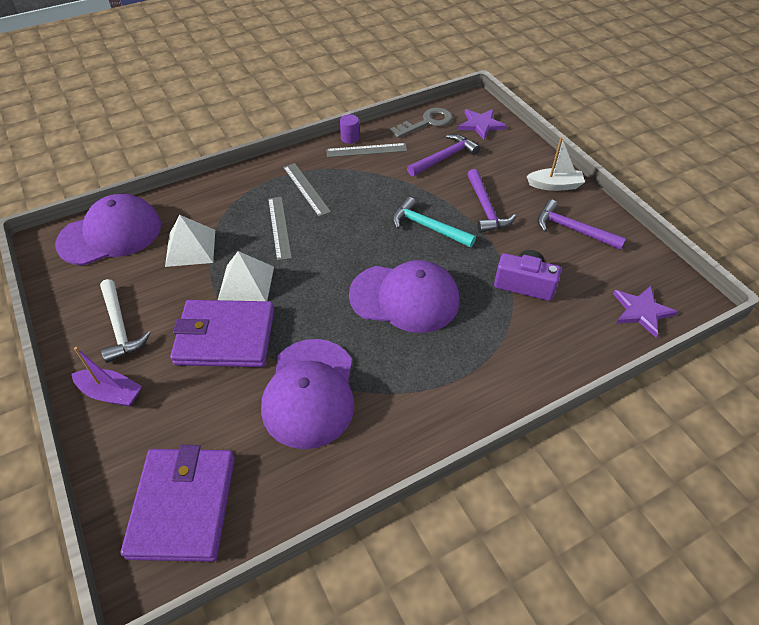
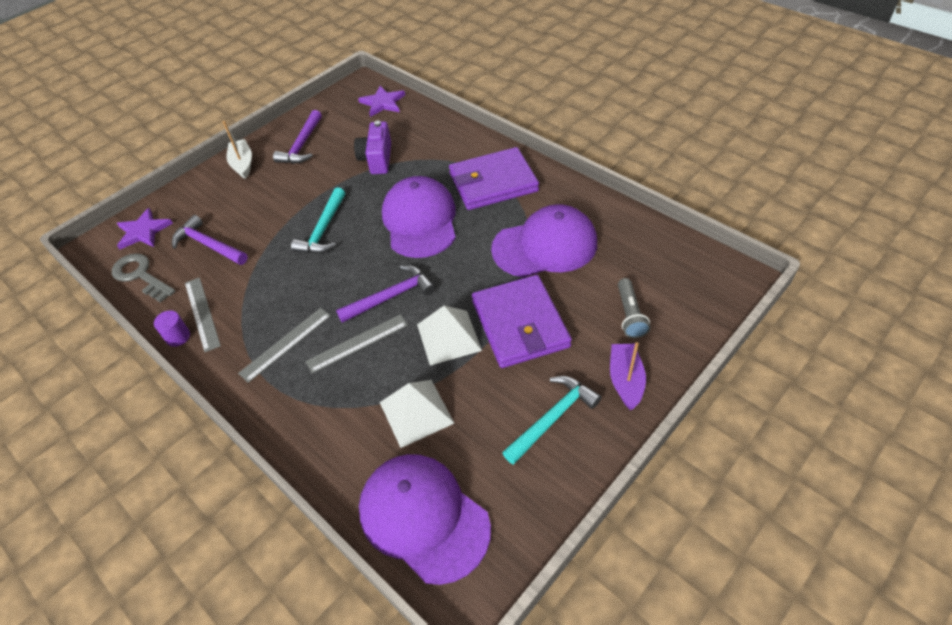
camera: 105 degrees left, 0 degrees up
(120, 327) = (553, 418): white hammer -> turquoise hammer
(173, 431) = (629, 315): none -> grey flashlight
(183, 506) = (680, 279): purple wallet -> purple wallet (493, 182)
(485, 208) = (286, 199): purple hammer -> purple hammer (391, 296)

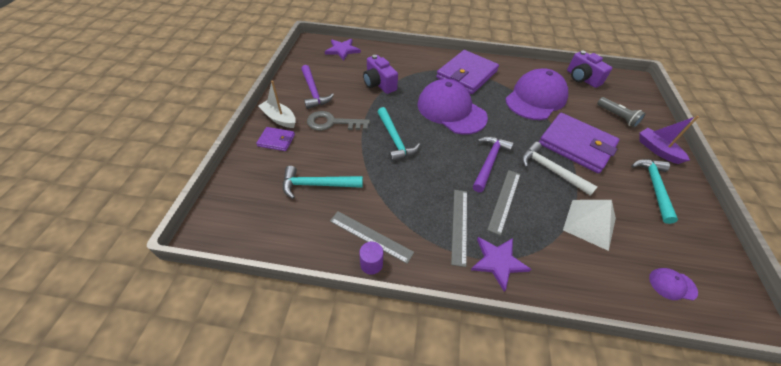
camera: 40 degrees left, 0 degrees up
(140, 276) = (281, 234): grey key -> grey key (332, 123)
(143, 231) = (244, 198): purple star -> purple star (498, 262)
(208, 245) = (317, 185): purple hammer -> turquoise hammer
(218, 186) = (276, 140): none -> purple wallet
(423, 517) = (672, 285): purple cap -> purple cap, size x0.41
(449, 337) = (550, 170): white pyramid -> white hammer
(651, 244) = (582, 78): none -> purple camera

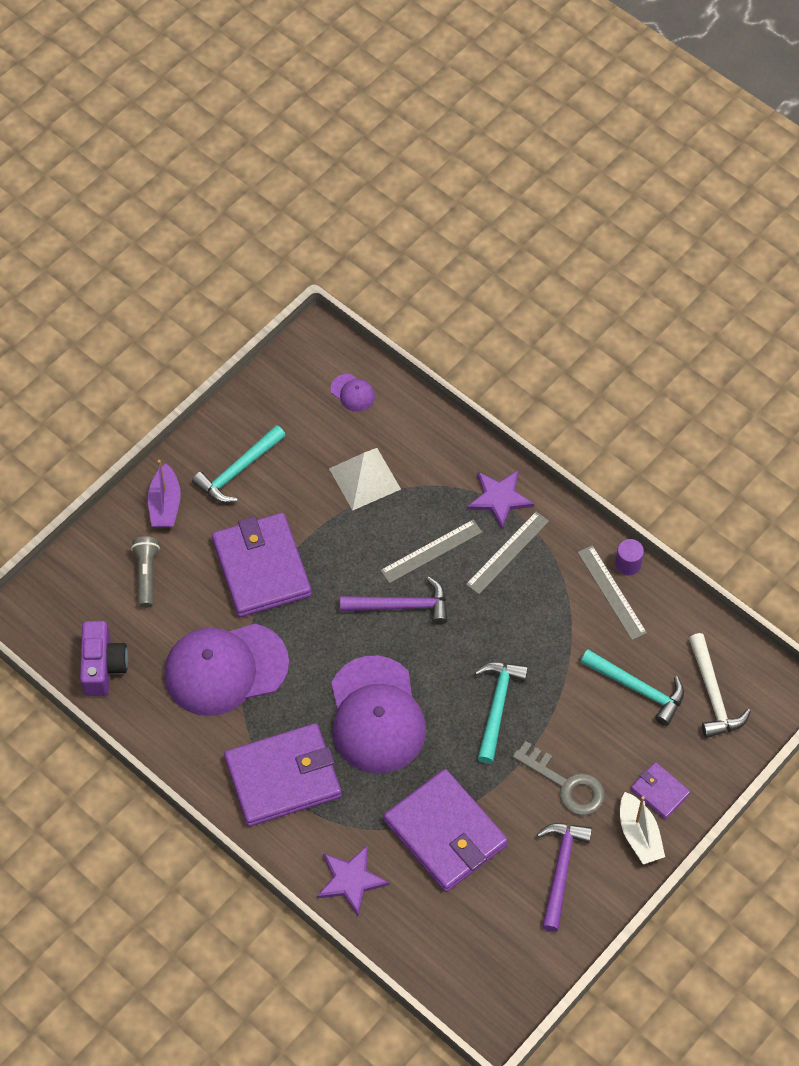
camera: 145 degrees left, 10 degrees up
(342, 50) = (452, 964): purple star -> purple star (351, 880)
(379, 84) = (445, 833): purple camera -> purple wallet
(489, 162) = (401, 606): purple hammer -> purple hammer turned 150 degrees counterclockwise
(550, 170) = (336, 555): white hammer -> white hammer (713, 695)

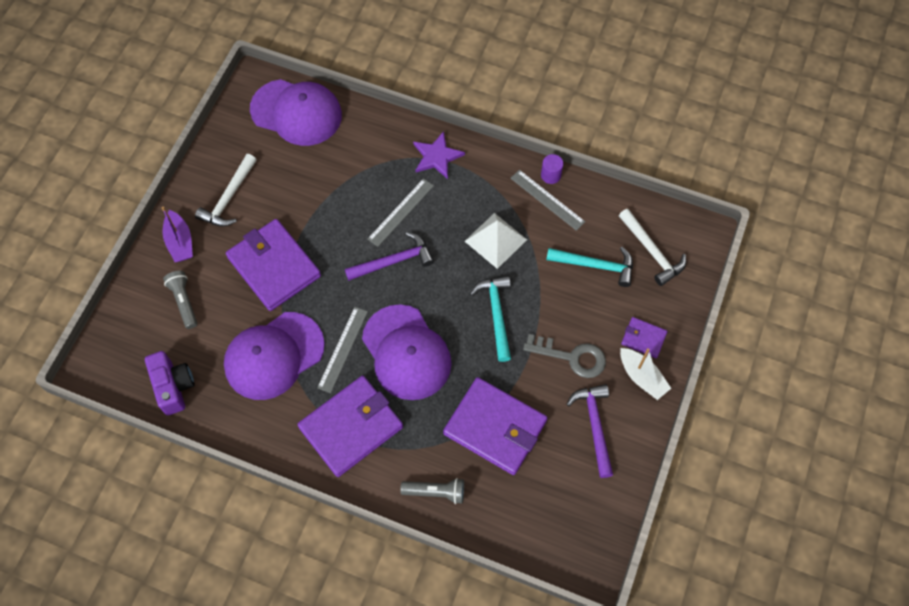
camera: 20 degrees left, 5 degrees up
(238, 471) = (229, 198): turquoise hammer -> white hammer
(351, 880) = (436, 492): purple star -> grey flashlight
(353, 393) = (296, 112): purple cap -> purple cap, size x2.46
(364, 478) = (329, 173): white pyramid -> white pyramid (495, 240)
(507, 552) = (458, 195): grey ruler -> grey ruler (343, 349)

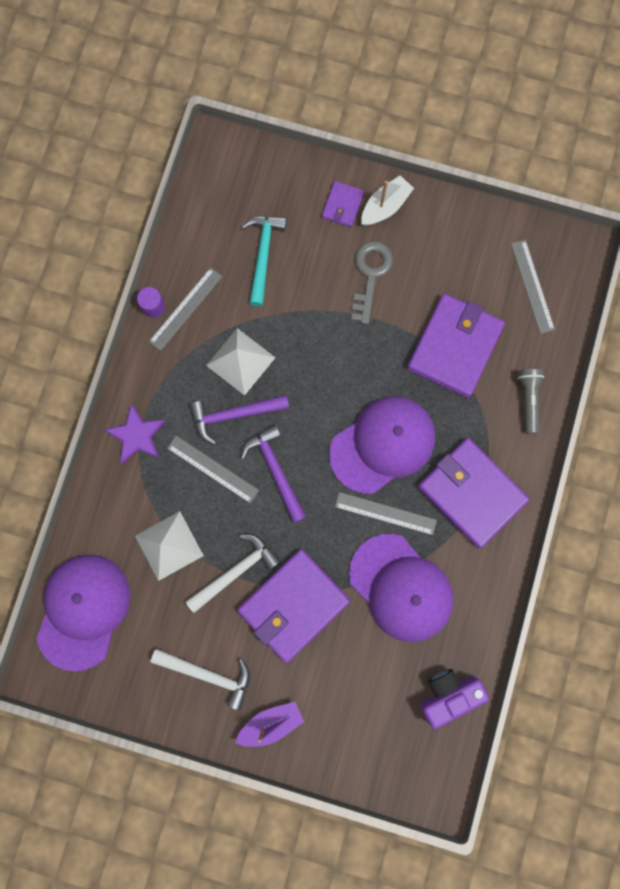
camera: 95 degrees left, 15 degrees up
(184, 301) = (346, 702): grey flashlight -> none
(340, 175) = (169, 545): none -> white pyramid
(496, 314) = (329, 354): turquoise hammer -> none
(553, 511) = (532, 286): none -> grey ruler
(594, 425) = (441, 250): purple hammer -> purple hammer (234, 414)
(652, 252) = (242, 198): white hammer -> white hammer (236, 571)

